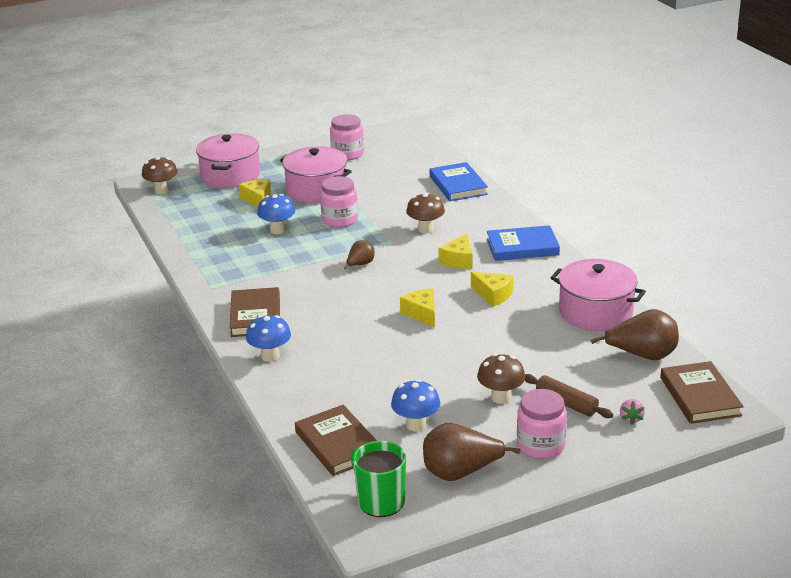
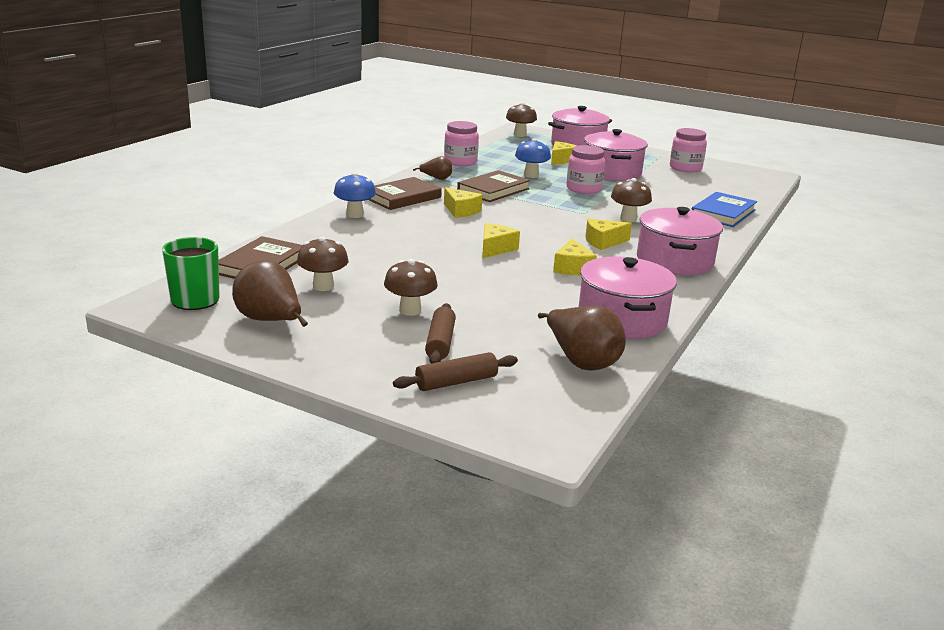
camera: 50 degrees right, 5 degrees down
(322, 298) = (461, 211): none -> yellow cheese
(360, 265) = (531, 211): brown pear -> brown pear (436, 178)
(416, 425) = (323, 286): blue mushroom -> brown mushroom
(522, 247) = (674, 261): blue book -> pink pot
(540, 445) = (353, 347): pink jar -> pink jar (460, 162)
(631, 418) = (456, 382): pink strawberry -> brown rolling pin
(700, 396) = (551, 413): brown book -> brown book (493, 190)

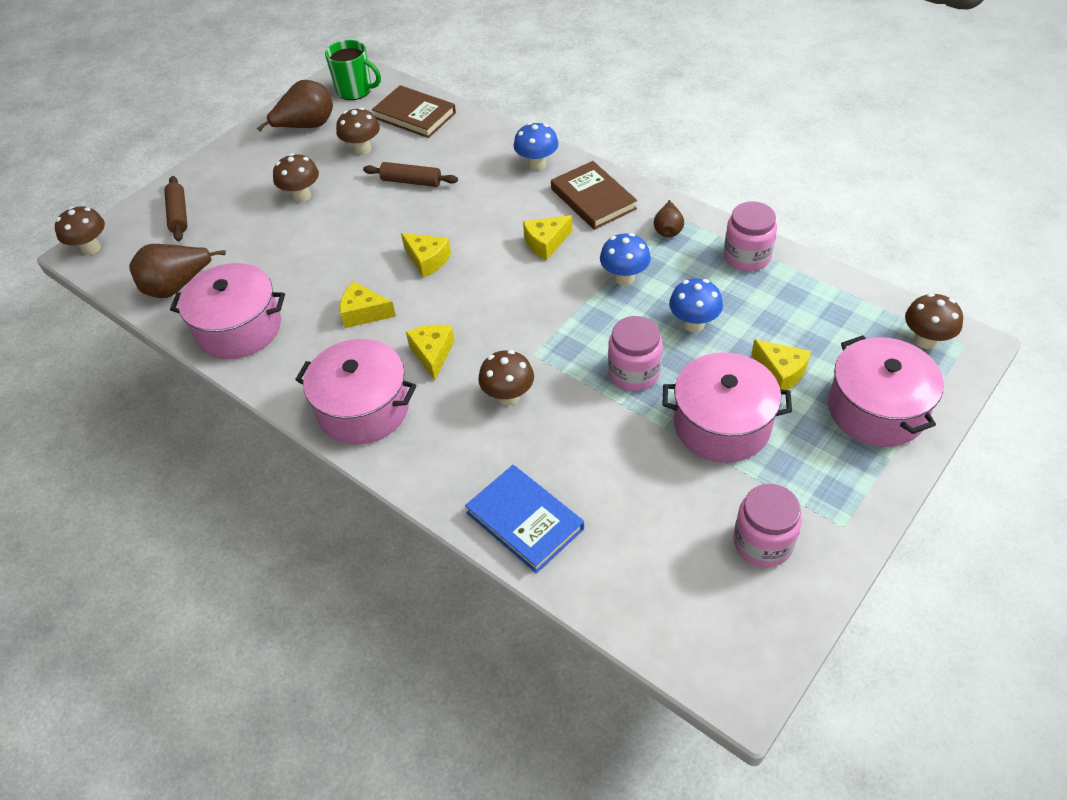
camera: 105 degrees right, 25 degrees up
(440, 342) = (240, 210): brown rolling pin -> brown rolling pin (411, 181)
(493, 190) = (624, 278): brown book -> blue mushroom
(540, 437) = (91, 248): none -> brown mushroom

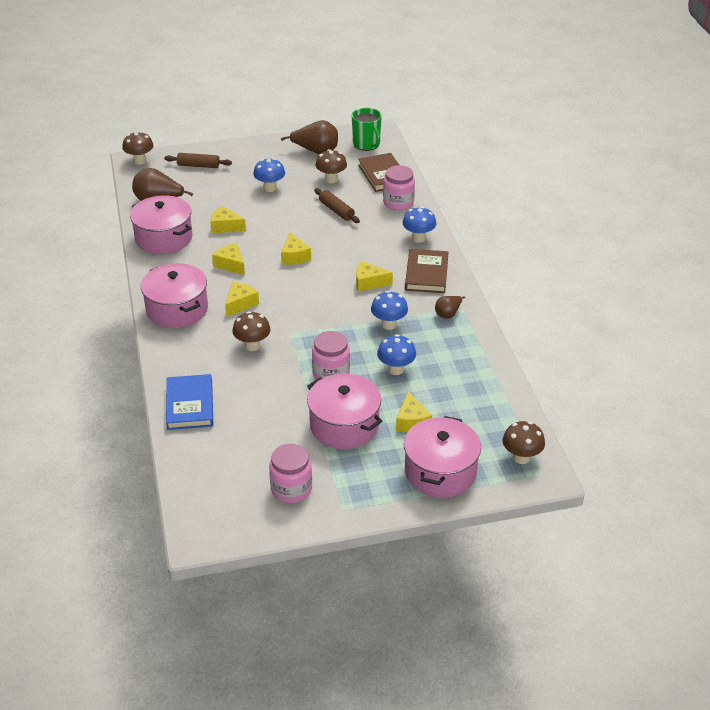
camera: 35 degrees right, 10 degrees down
(178, 214) = (198, 165): brown rolling pin -> brown rolling pin turned 75 degrees clockwise
(302, 196) = (270, 188): brown mushroom -> blue mushroom
(302, 270) = (225, 226): none -> yellow cheese
(747, 257) = (475, 354): pink jar -> pink jar (398, 203)

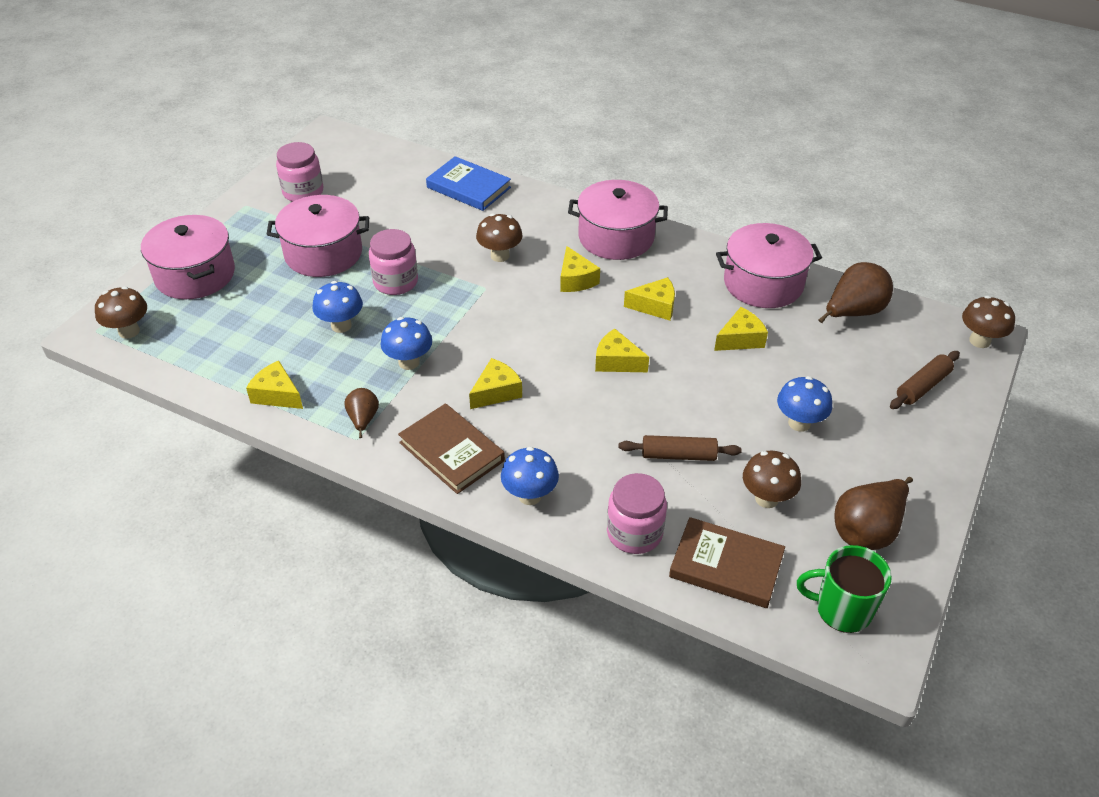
camera: 130 degrees right, 5 degrees up
(412, 421) = (268, 294): yellow cheese -> yellow cheese (277, 395)

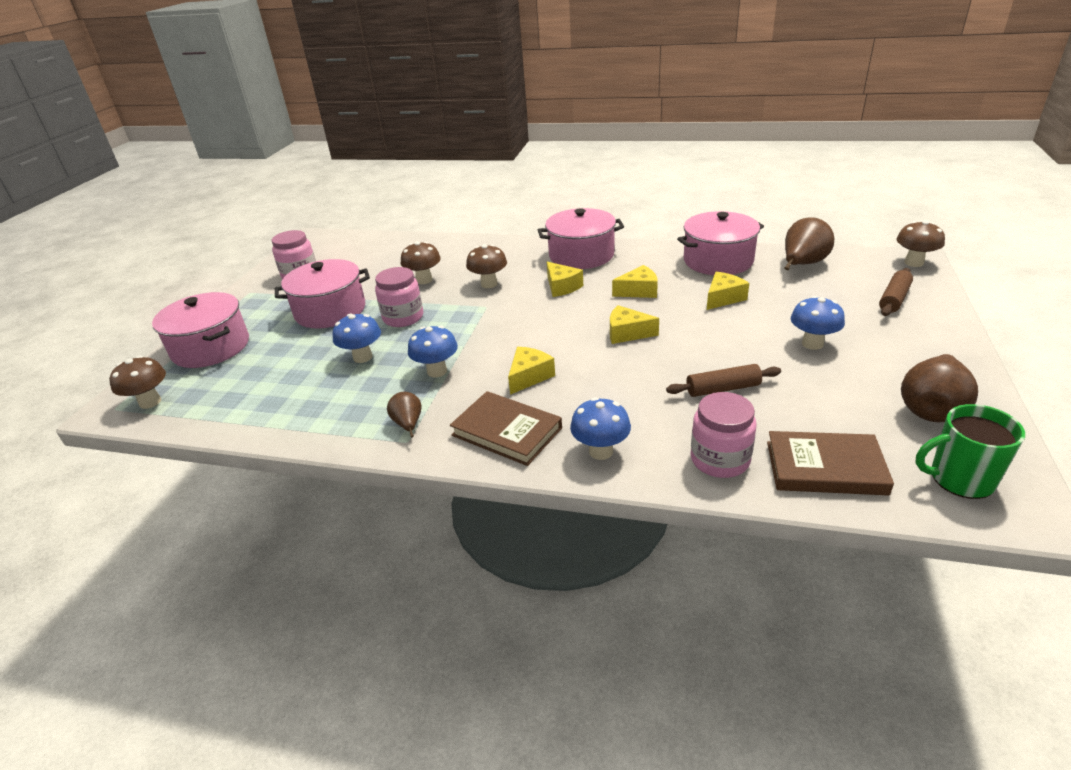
camera: 10 degrees left, 10 degrees down
(277, 395) = (314, 422): yellow cheese -> none
(468, 187) = (443, 248): blue book -> none
(766, 498) = (824, 404): brown mushroom -> brown mushroom (424, 280)

